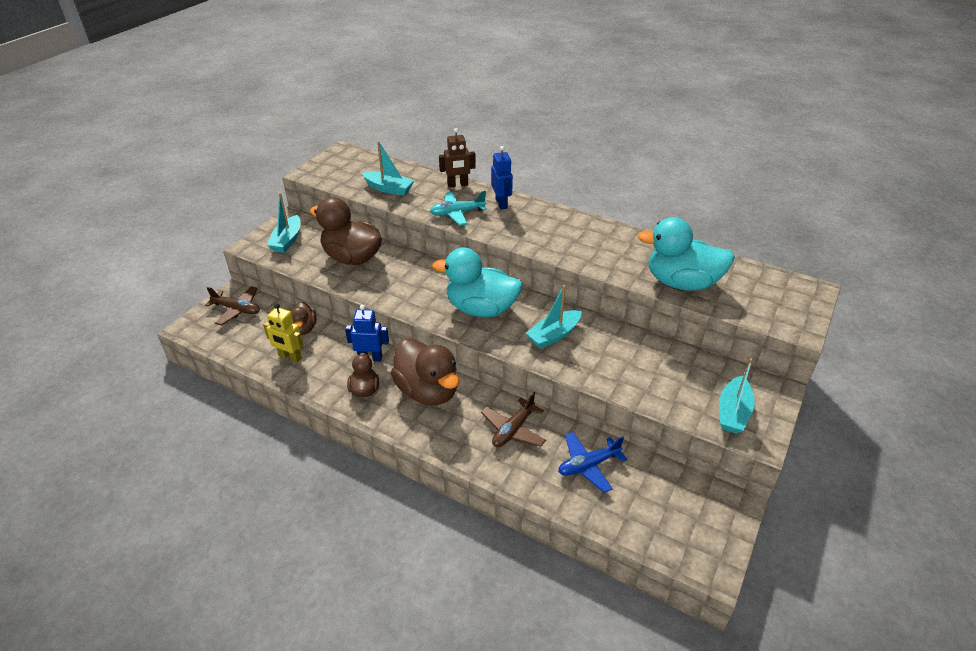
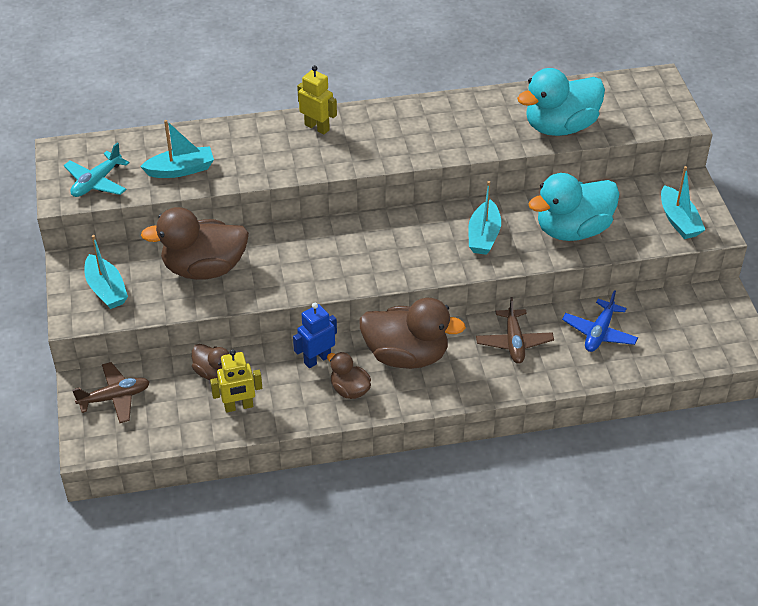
camera: 40 degrees left, 5 degrees up
(457, 185) = (246, 128): brown robot -> none
(457, 213) = (288, 161): turquoise plane -> turquoise plane (96, 182)
(481, 309) = (394, 248): turquoise duck -> turquoise duck (572, 230)
(501, 203) = (317, 127): blue robot -> yellow robot

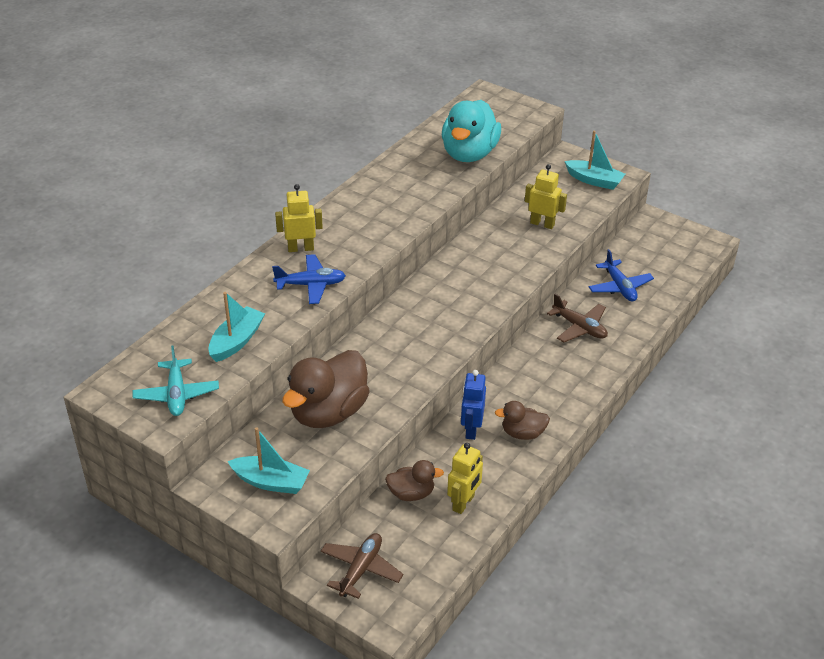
camera: 45 degrees left, 5 degrees down
(285, 160) = (311, 285): none -> blue plane
(406, 355) = (526, 383): brown duck -> none
(483, 236) = (493, 262): turquoise boat -> none
(572, 230) = (542, 224): turquoise duck -> yellow robot

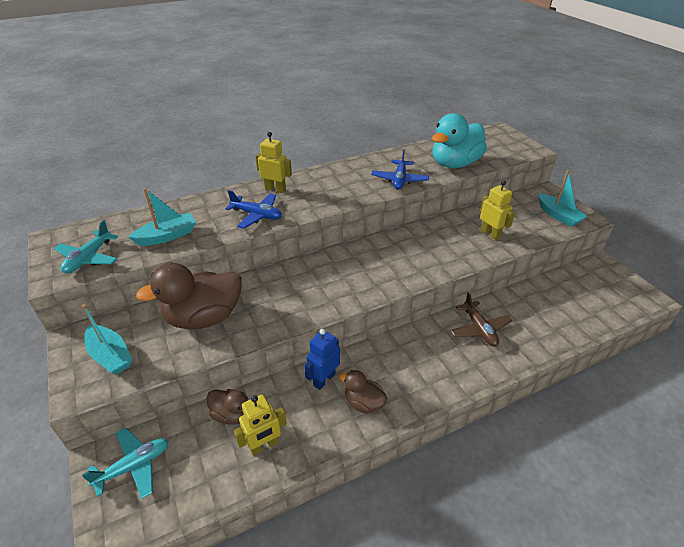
camera: 30 degrees right, 0 degrees up
(361, 569) = (134, 466): brown plane -> turquoise plane
(619, 287) = (538, 308): blue plane -> blue plane (399, 180)

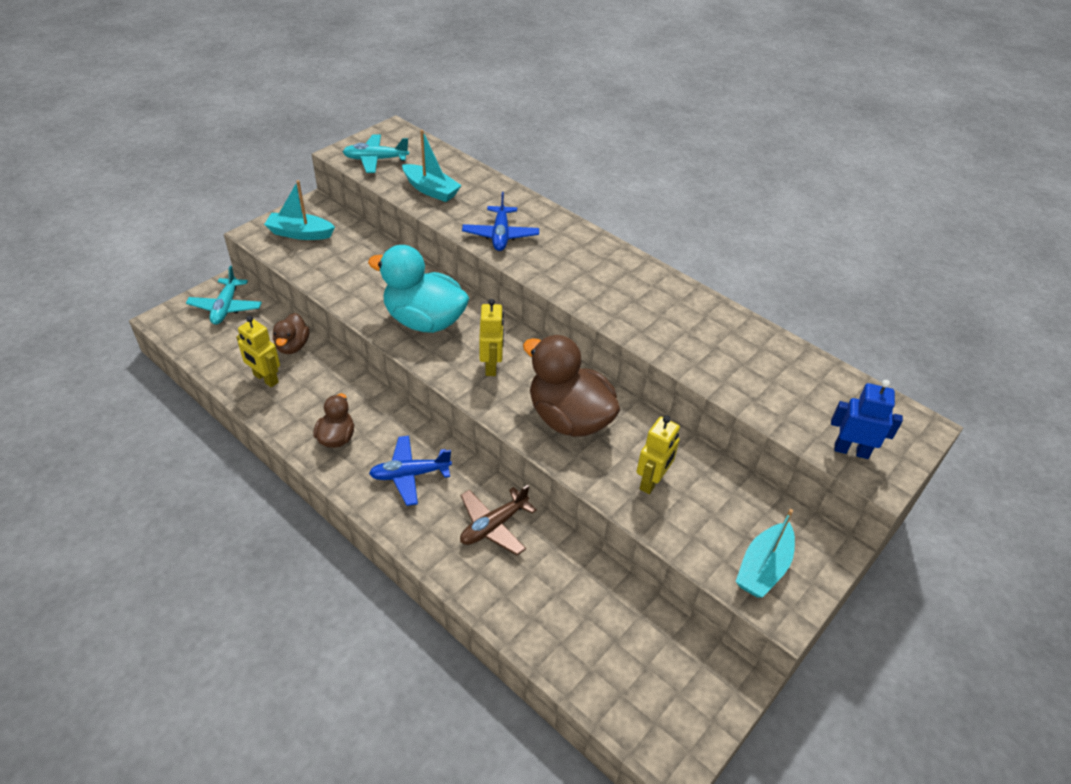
camera: 65 degrees right, 5 degrees up
(110, 356) = (300, 233): turquoise boat -> turquoise boat turned 75 degrees clockwise
(134, 466) = (226, 307): turquoise plane -> turquoise plane turned 60 degrees clockwise
(204, 317) = (367, 269): brown duck -> brown duck (569, 418)
(275, 189) = (561, 233): yellow robot -> yellow robot (491, 366)
(324, 379) = (356, 398): blue robot -> blue robot (851, 450)
(399, 180) = (658, 333): blue plane -> blue plane (410, 474)
(455, 164) = (749, 383): turquoise duck -> turquoise duck (424, 321)

